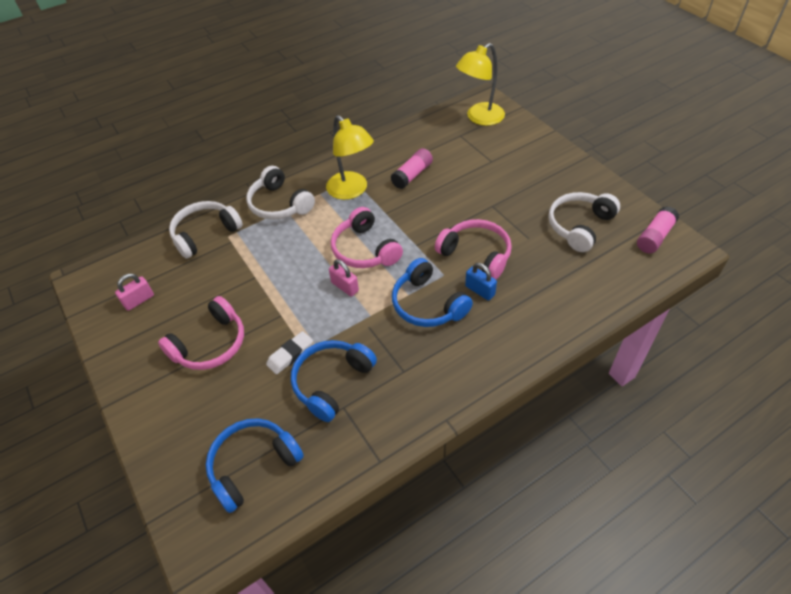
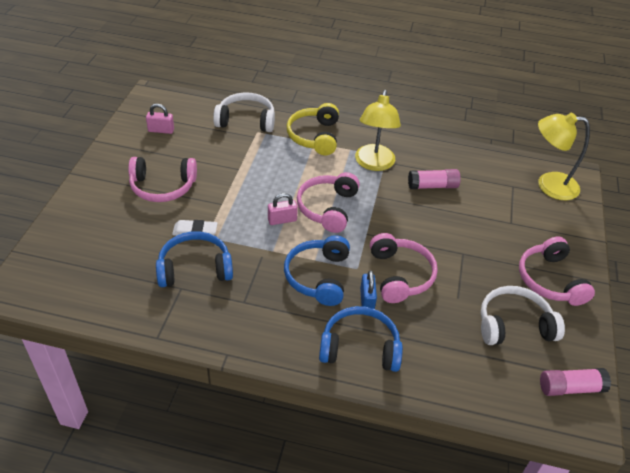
camera: 40 degrees right, 5 degrees down
(253, 465) = (94, 272): blue headphones -> blue headphones (360, 347)
(279, 204) = (314, 136): white headphones -> yellow headphones
(345, 287) = (282, 220): pink padlock -> pink padlock turned 75 degrees clockwise
(560, 180) = (550, 280): none -> pink headphones

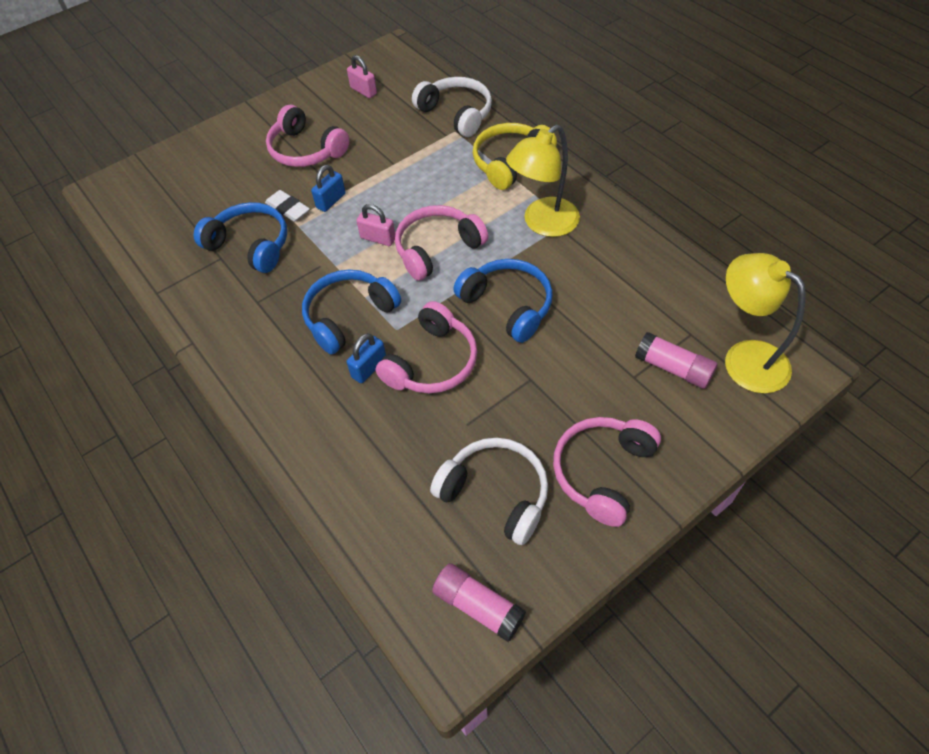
camera: 45 degrees right, 10 degrees up
(221, 211) = (331, 201): none -> blue padlock
(360, 347) = (309, 411): blue headphones -> blue headphones (507, 305)
(432, 186) = (584, 282): pink glue stick -> pink glue stick (673, 368)

